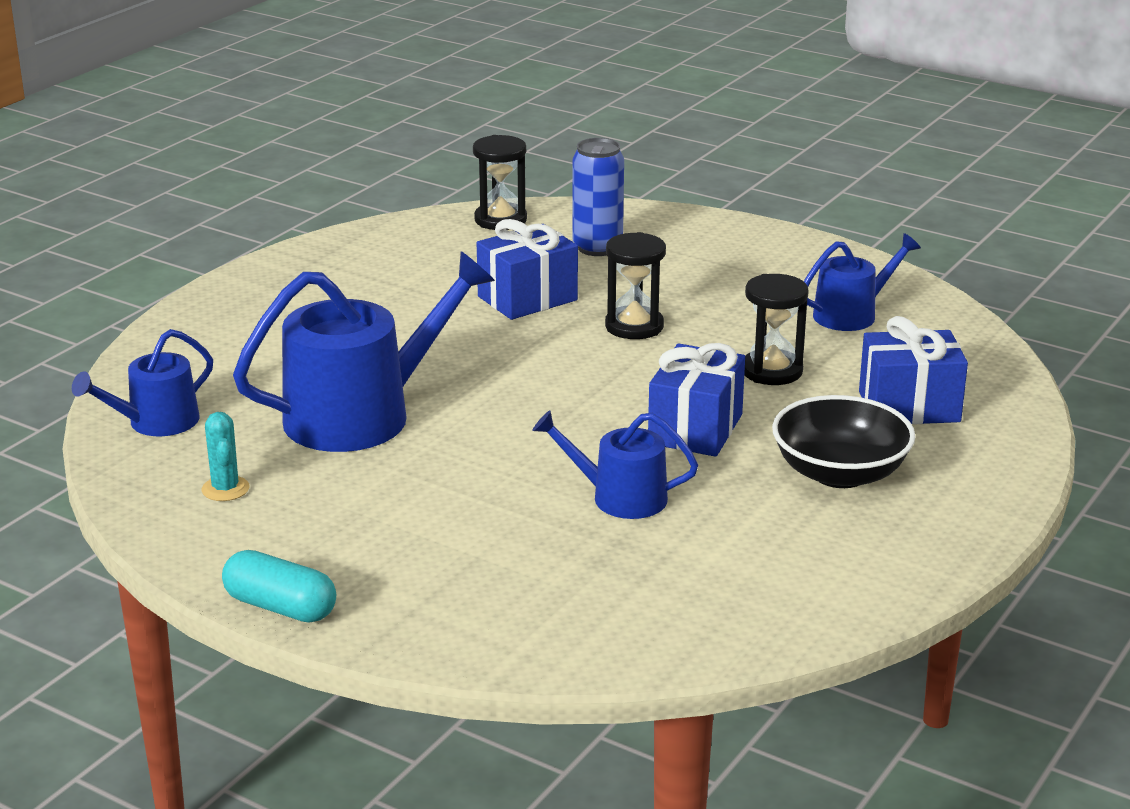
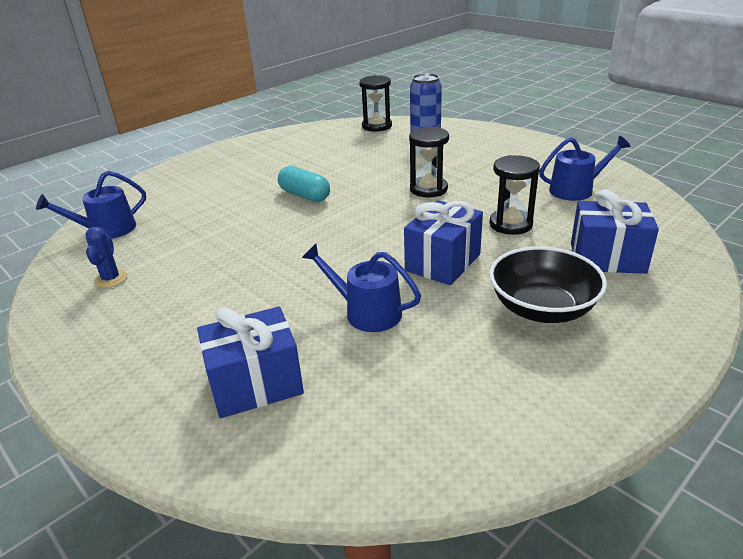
camera: 15 degrees right, 5 degrees up
(225, 489) = (111, 279): turquoise cactus -> blue cactus
(280, 607) = (73, 381): turquoise capsule -> turquoise capsule (305, 195)
(361, 415) = (229, 234): blue watering can -> none
(527, 298) = (370, 169): blue gift -> blue gift (255, 384)

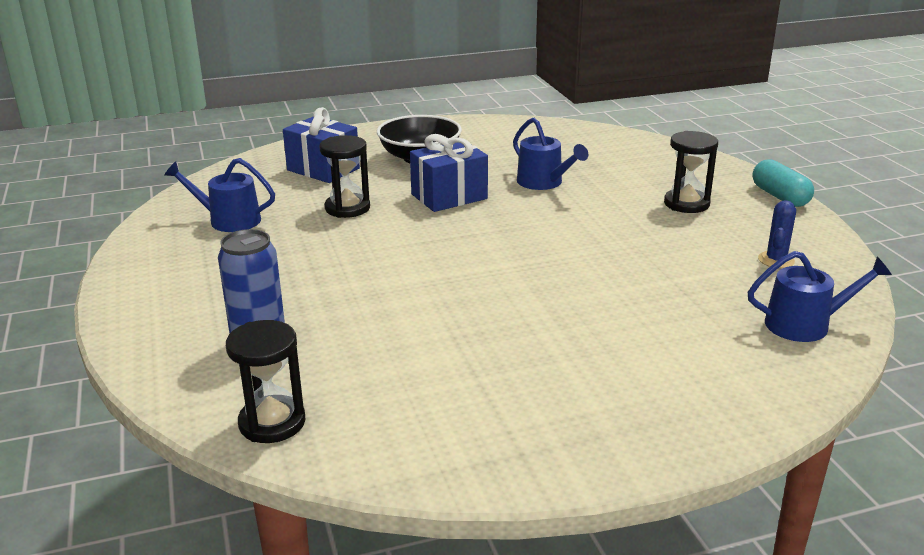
camera: 155 degrees left, 5 degrees down
(255, 384) = (644, 168): blue gift -> none
(305, 195) = (521, 301): turquoise capsule -> turquoise capsule (780, 197)
(428, 189) = (367, 265): black hourglass -> black hourglass (686, 204)

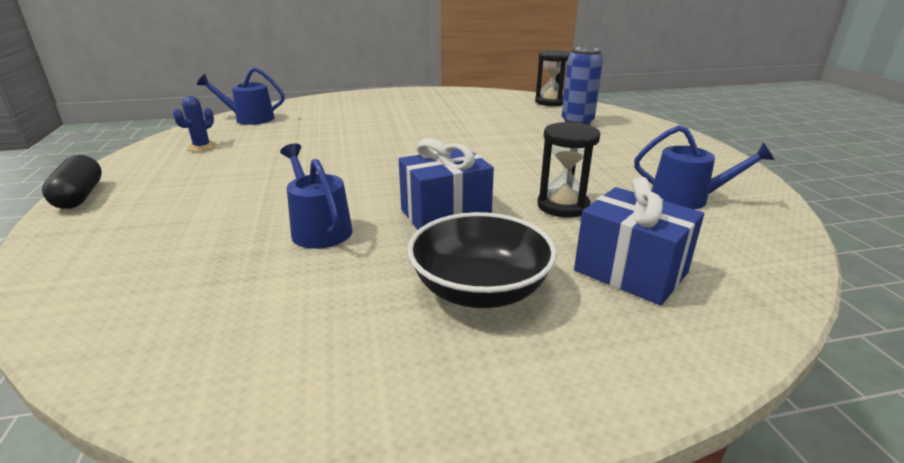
camera: 175 degrees left, 0 degrees up
(686, 204) = (191, 193): black hourglass -> none
(780, 197) = (80, 196): turquoise capsule -> black capsule

